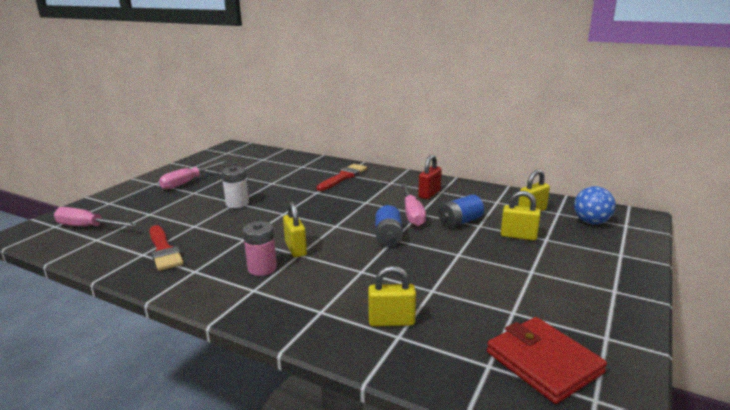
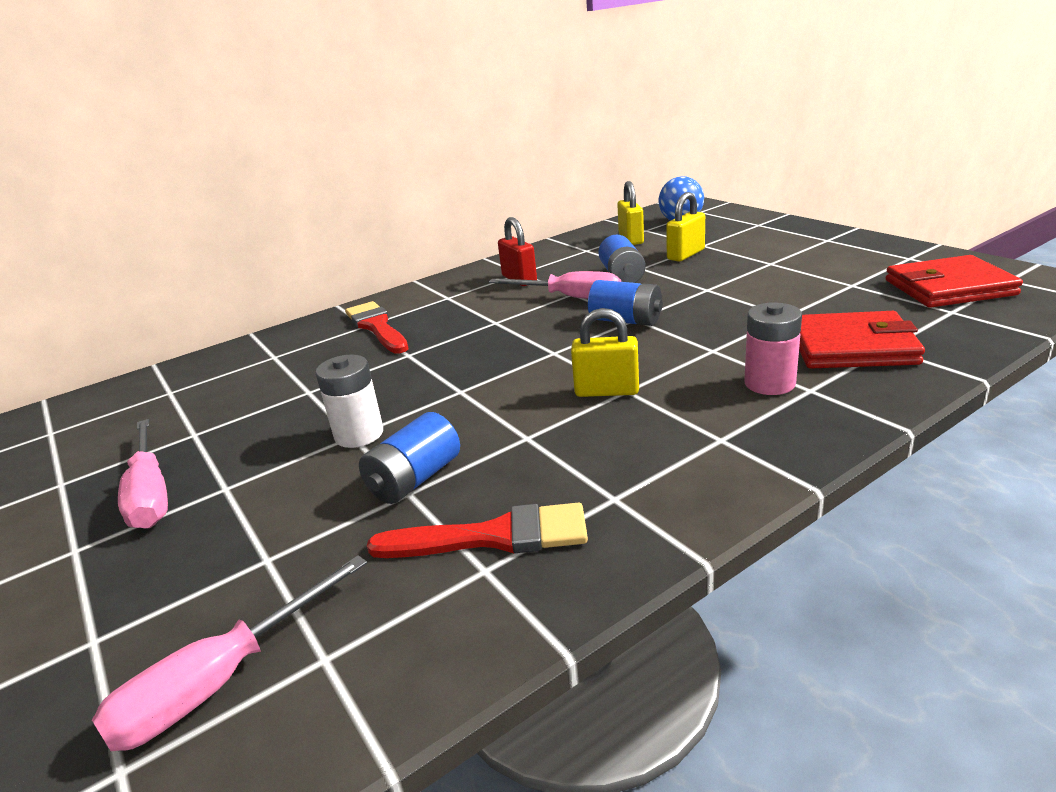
camera: 60 degrees left, 5 degrees up
(204, 224) = (414, 479): none -> blue battery
(262, 268) = (652, 426): pink battery -> pink battery (769, 383)
(391, 321) = (852, 347): yellow padlock -> red wallet

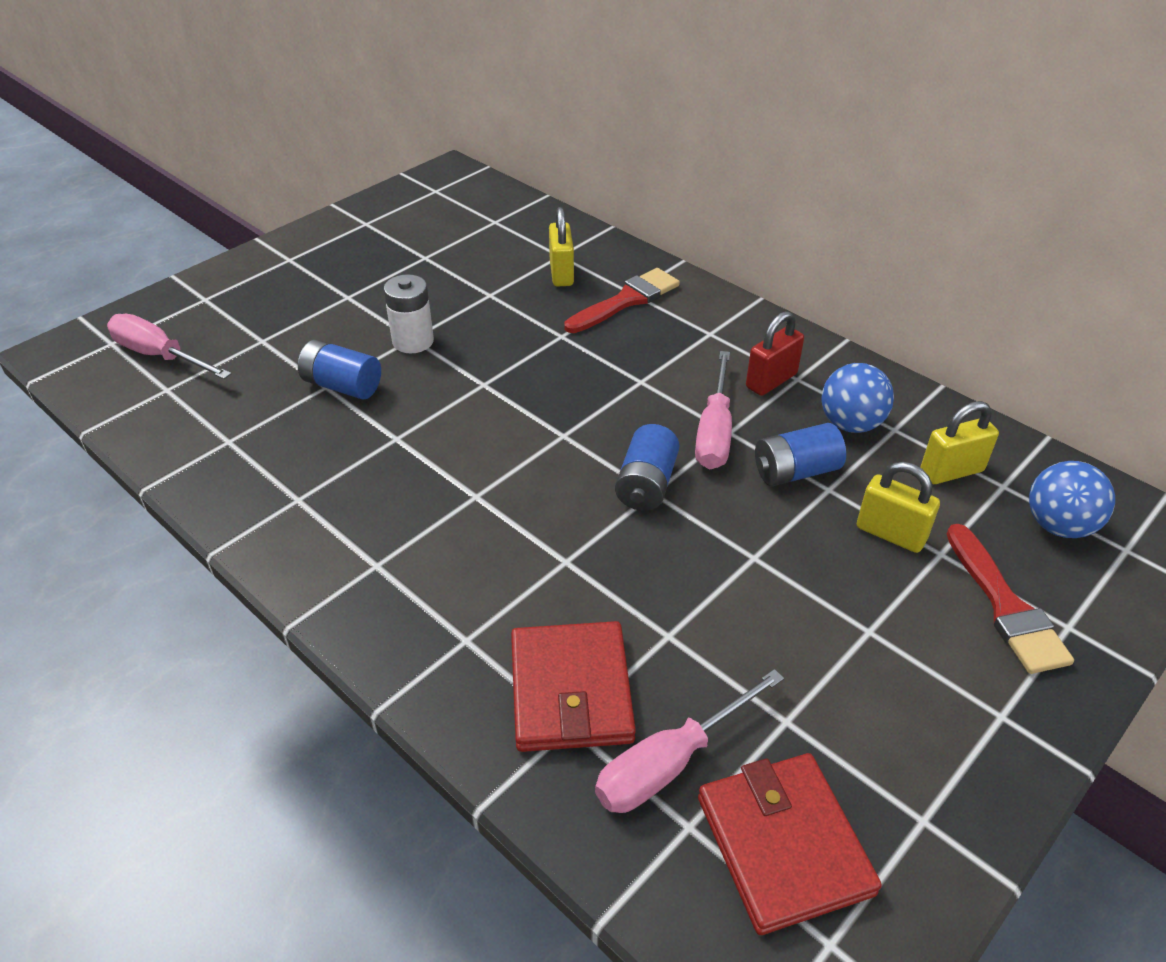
camera: 75 degrees right, 15 degrees up
(150, 494) = (346, 266): pink screwdriver -> pink screwdriver (670, 763)
(492, 537) = (262, 439): red brush -> red brush (1005, 605)
(577, 260) = (850, 424): none -> blue ball
(607, 391) = (475, 481): yellow padlock -> yellow padlock (561, 273)
(769, 383) = (482, 606): pink battery -> none

